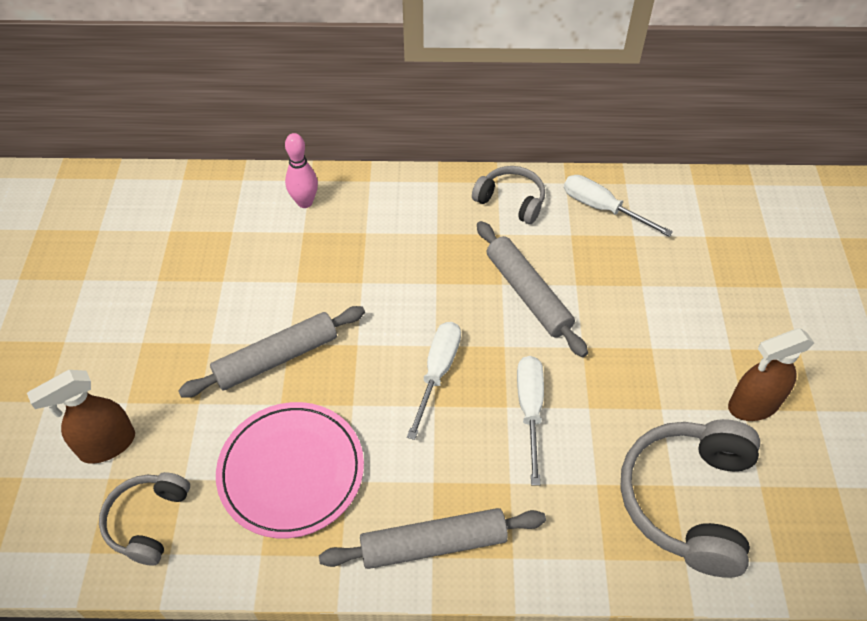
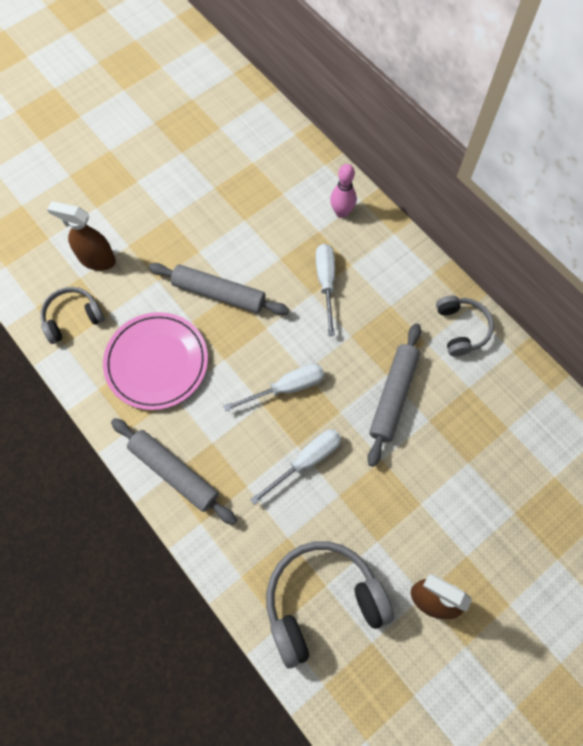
camera: 50 degrees right, 15 degrees up
(602, 208) = (512, 391): white screwdriver -> white screwdriver (326, 283)

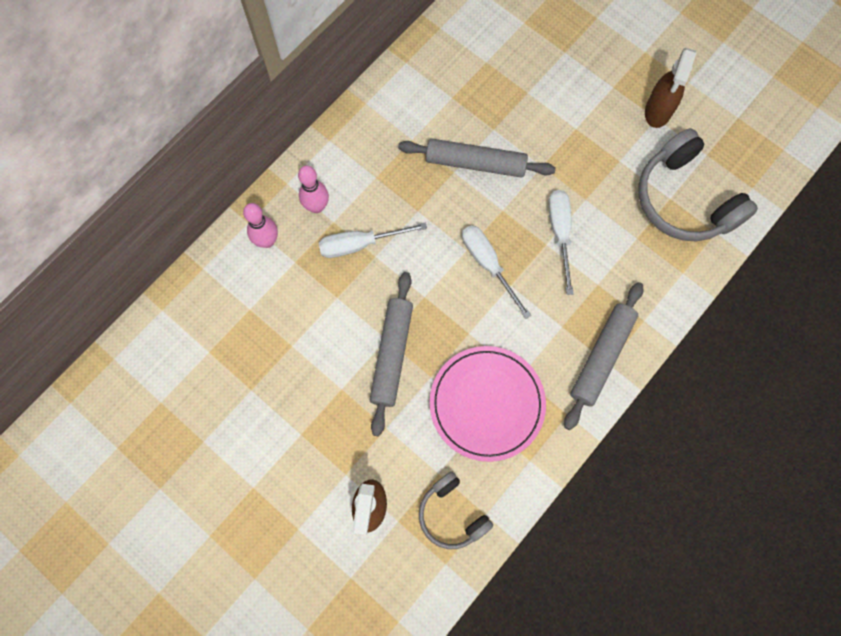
camera: 100 degrees left, 5 degrees up
(306, 461) = (560, 233): white screwdriver -> white screwdriver turned 45 degrees clockwise
(368, 254) = (317, 206): none -> pink bowling pin
(461, 329) = (390, 109): grey headphones -> none

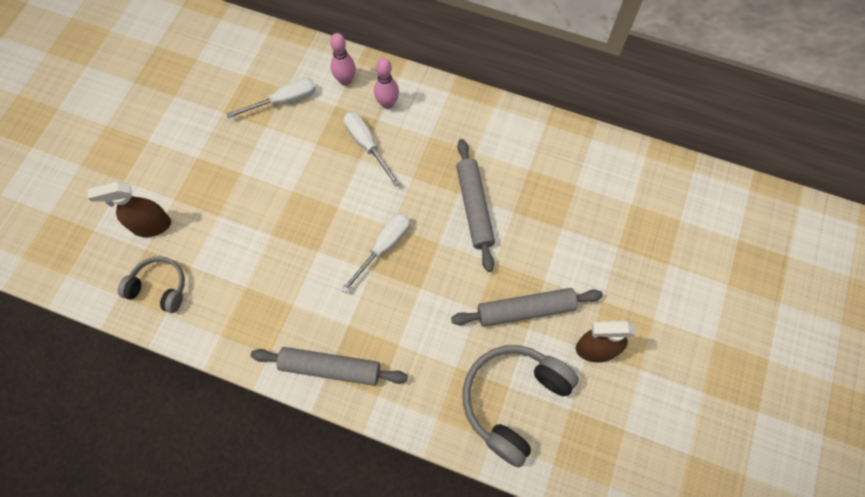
camera: 70 degrees right, 5 degrees down
(392, 355) = (280, 199): grey rolling pin -> grey rolling pin (525, 310)
(452, 514) = (159, 287): grey headphones -> grey headphones turned 75 degrees clockwise
(487, 404) = (259, 285): pink plate -> none
(560, 233) = (435, 297): white screwdriver -> white screwdriver (284, 101)

